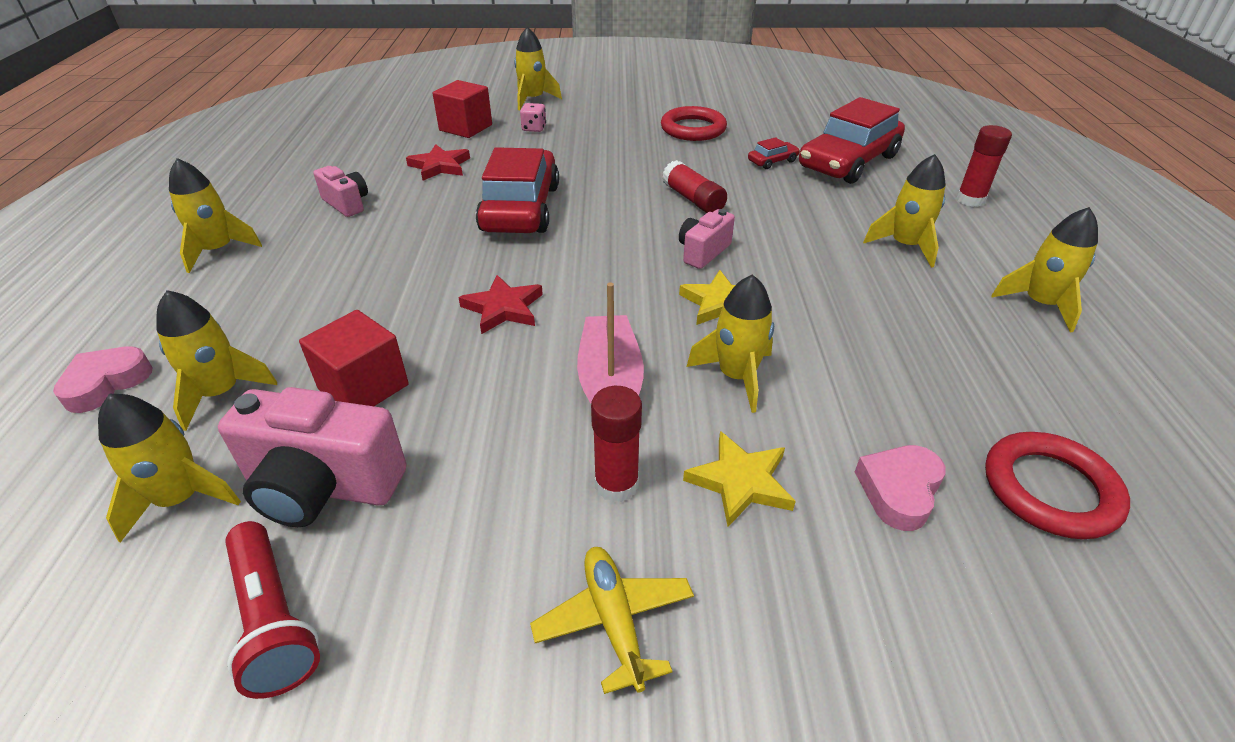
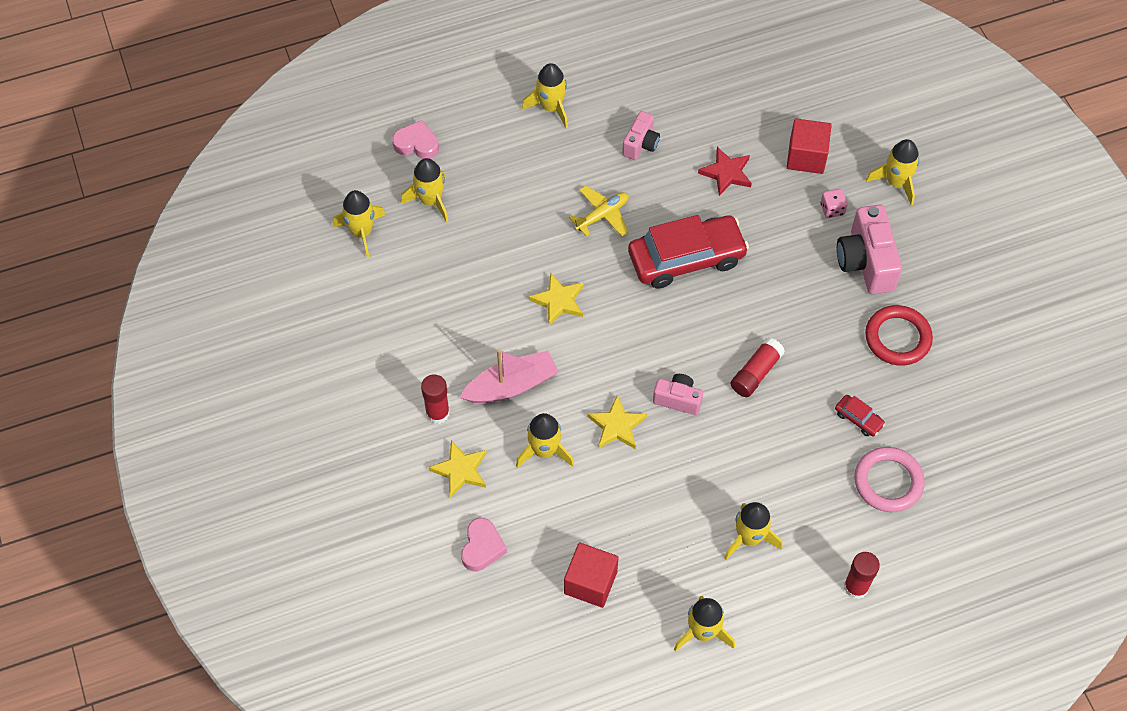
camera: 70 degrees right, 20 degrees up
(273, 620) = (319, 309): red flashlight -> none
(323, 486) = (389, 285): pink camera -> pink camera (866, 262)
(363, 387) = (461, 264): red cube -> red cube (590, 582)
(503, 308) = (559, 301): red star -> yellow star
(614, 621) = (362, 436): yellow plane -> yellow plane (602, 215)
(848, 162) = (888, 482): red car -> pink ring
(899, 490) = (482, 547): pink heart -> pink heart turned 90 degrees clockwise
(1050, 489) = (510, 623): red ring -> none

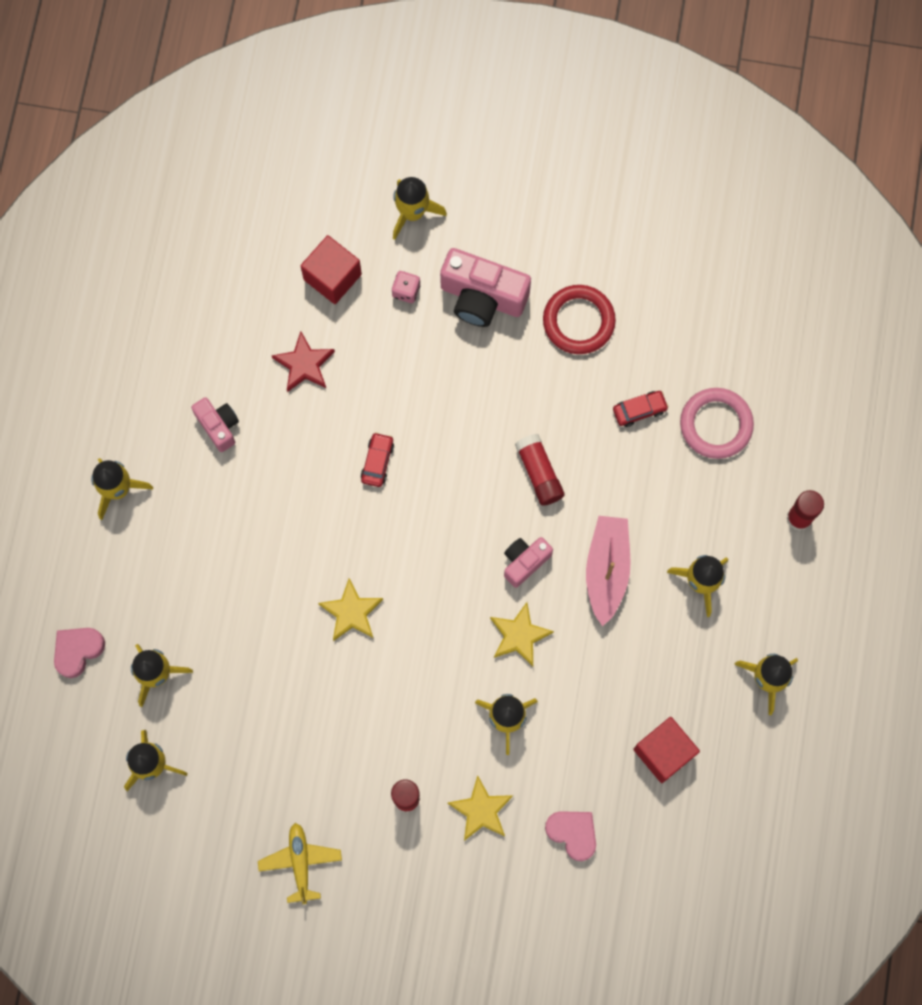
camera: 60 degrees left, 15 degrees up
(511, 385) = (418, 711): pink boat -> pink boat (606, 570)
(602, 215) = (279, 513): yellow plane -> yellow plane (300, 862)
(686, 258) = (377, 462): red car -> red car, size x0.41

